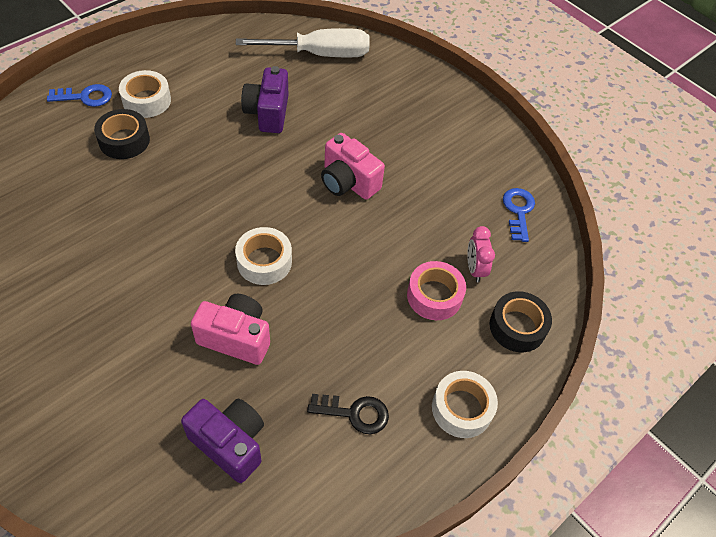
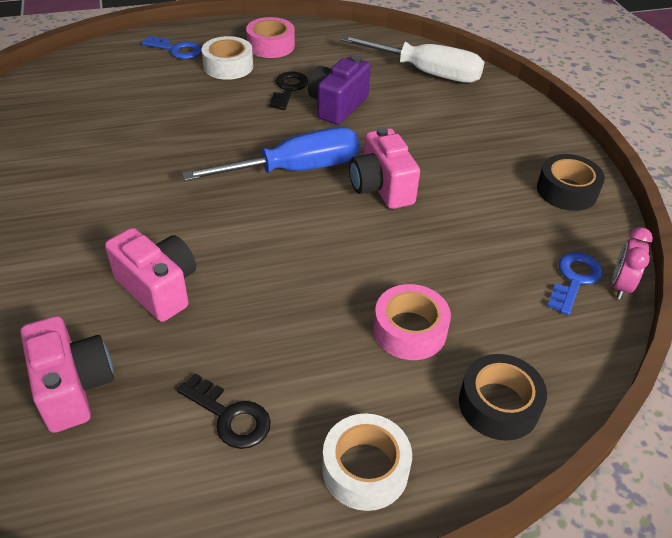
camera: 30 degrees right, 10 degrees down
(124, 140) = (184, 90): black tape -> black tape (567, 191)
(170, 65) = (271, 45): none -> pink tape
(216, 109) = (288, 89): none -> black key
(229, 443) = (73, 387): purple camera -> pink camera
(264, 261) = (240, 229): white tape -> none
(272, 189) = (295, 170): none -> blue screwdriver
(475, 269) = (479, 320): pink clock -> pink clock (620, 286)

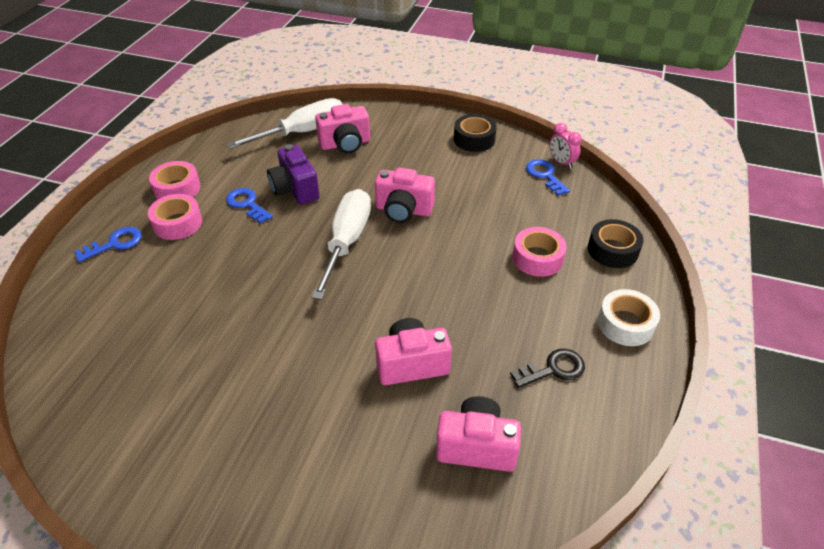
camera: 55 degrees left, 0 degrees up
(228, 66) = (177, 223): white tape -> pink tape
(288, 89) = (247, 204): black key -> blue key
(295, 170) = (346, 242): blue screwdriver -> white screwdriver
(441, 105) = (345, 144): none -> pink camera

